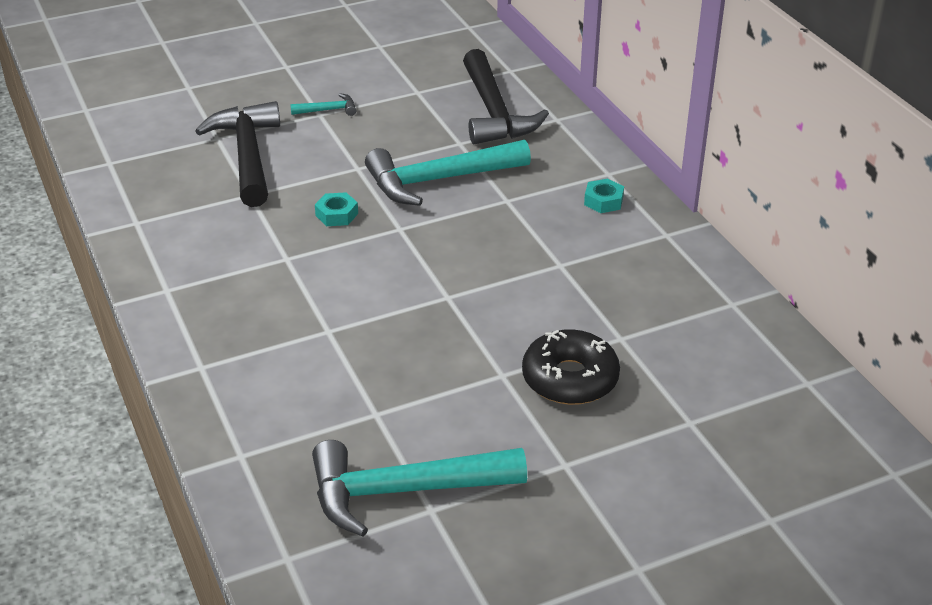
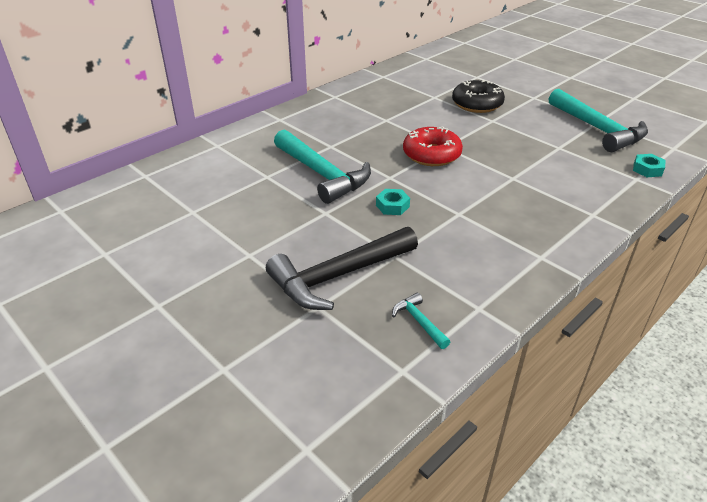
camera: 110 degrees left, 0 degrees up
(328, 110) = (240, 251): turquoise hammer -> turquoise hammer (419, 321)
(432, 278) = (431, 155): none -> red donut
(494, 112) = (216, 170): black hammer -> none
(603, 201) = (312, 116): turquoise nut -> turquoise nut (647, 169)

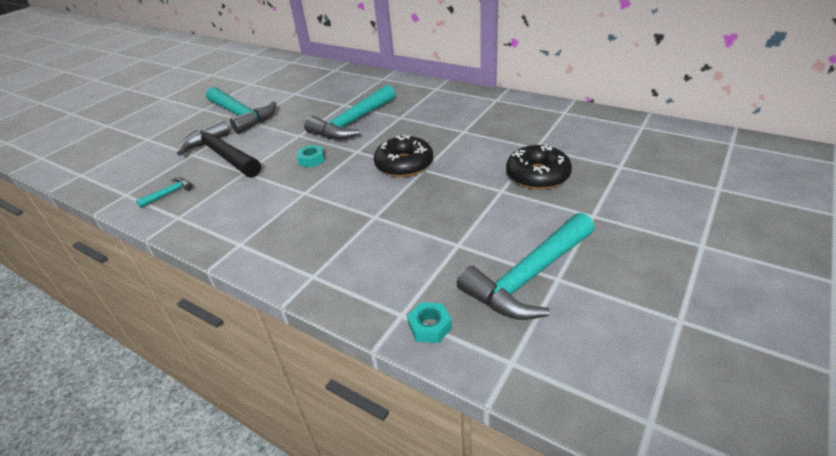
camera: 80 degrees right, 0 degrees up
(224, 261) = (241, 115): none -> turquoise hammer
(431, 155) = (404, 164): red donut -> black donut

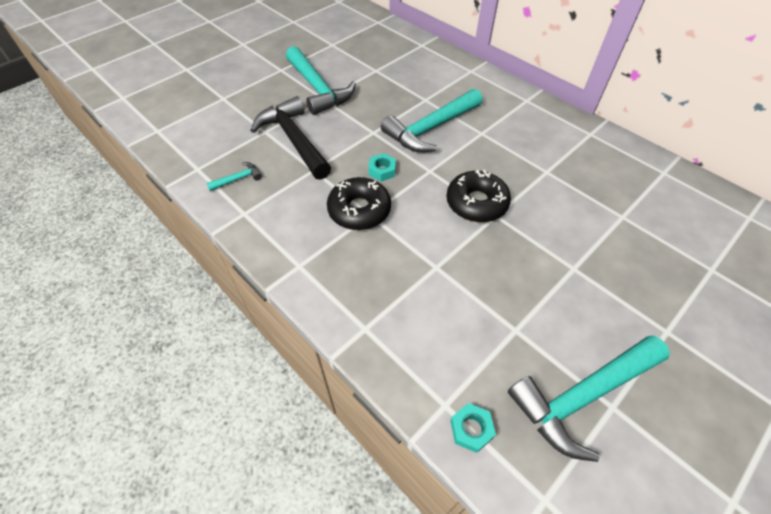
camera: 10 degrees right, 15 degrees up
(537, 175) = (617, 258): black donut -> black donut (359, 210)

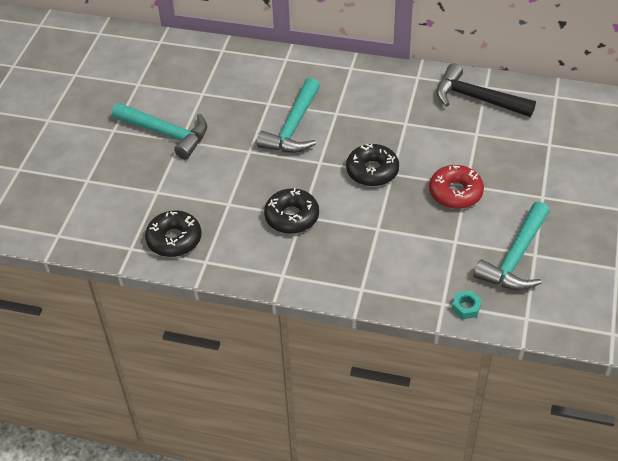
camera: 30 degrees left, 5 degrees down
(238, 179) = (174, 239): turquoise hammer -> black donut
(294, 140) = (189, 187): black hammer -> black hammer (476, 98)
(382, 170) = (283, 179): turquoise nut -> none
(555, 271) = (455, 192): none -> red donut

